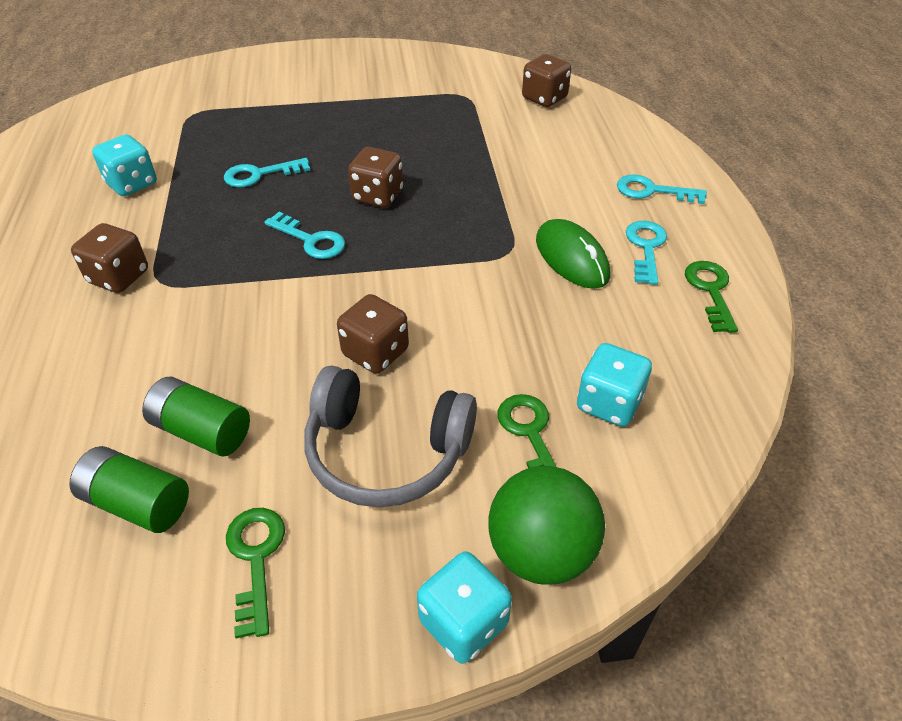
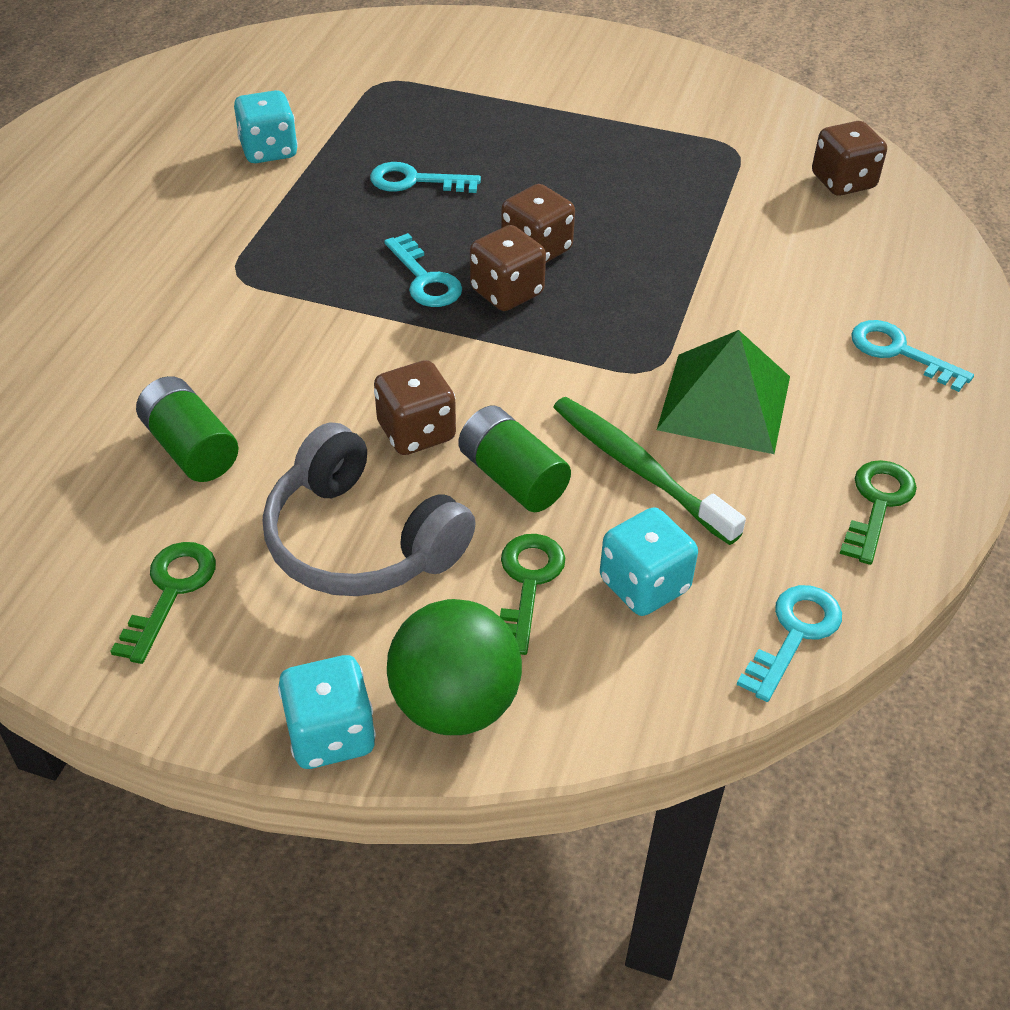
camera: 25 degrees right, 0 degrees up
(119, 277) = (198, 255): brown dice -> brown dice (507, 292)
(137, 503) = (93, 495): green battery -> green battery (512, 478)
(548, 322) = (639, 469): none -> green toothbrush
(571, 258) = (724, 402): green mouse -> green pyramid
(646, 248) = (832, 422): turquoise key -> turquoise key (794, 635)

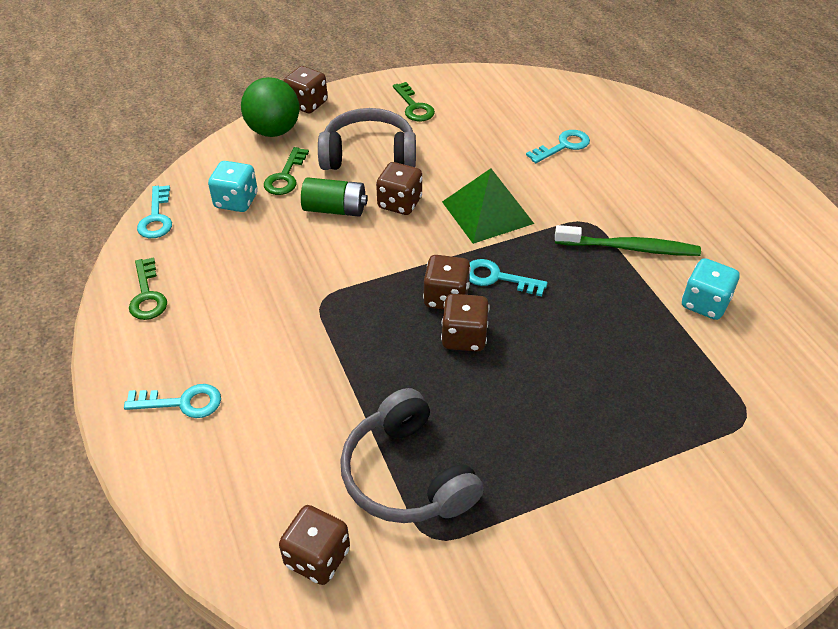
camera: 140 degrees right, 0 degrees up
(191, 448) = (480, 146): green battery -> none
(331, 734) = (307, 104): turquoise dice -> brown dice
(415, 181) = (595, 340): turquoise key -> turquoise key (563, 146)
(527, 584) = (285, 176): green key -> green key turned 45 degrees clockwise
(639, 469) = (281, 245): green toothbrush -> green toothbrush (629, 248)
(715, 188) = (407, 475): none -> grey headphones
(724, 402) = (266, 304): green pyramid -> green pyramid (487, 212)

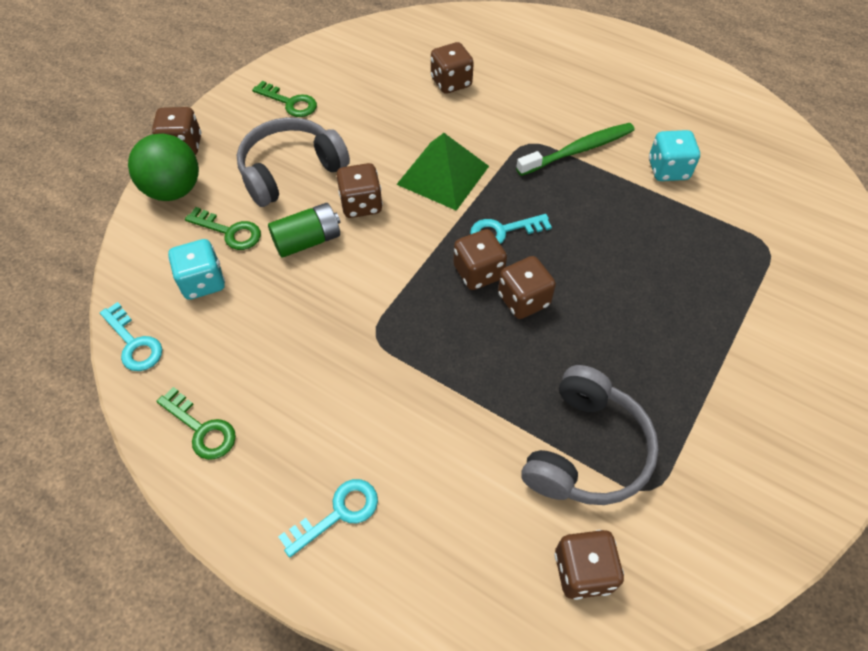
camera: 35 degrees left, 10 degrees up
(285, 176) = (229, 231): green key -> green key turned 45 degrees counterclockwise
(407, 475) = (586, 450): grey headphones -> grey headphones turned 90 degrees counterclockwise
(563, 146) = (451, 82): turquoise key -> brown dice

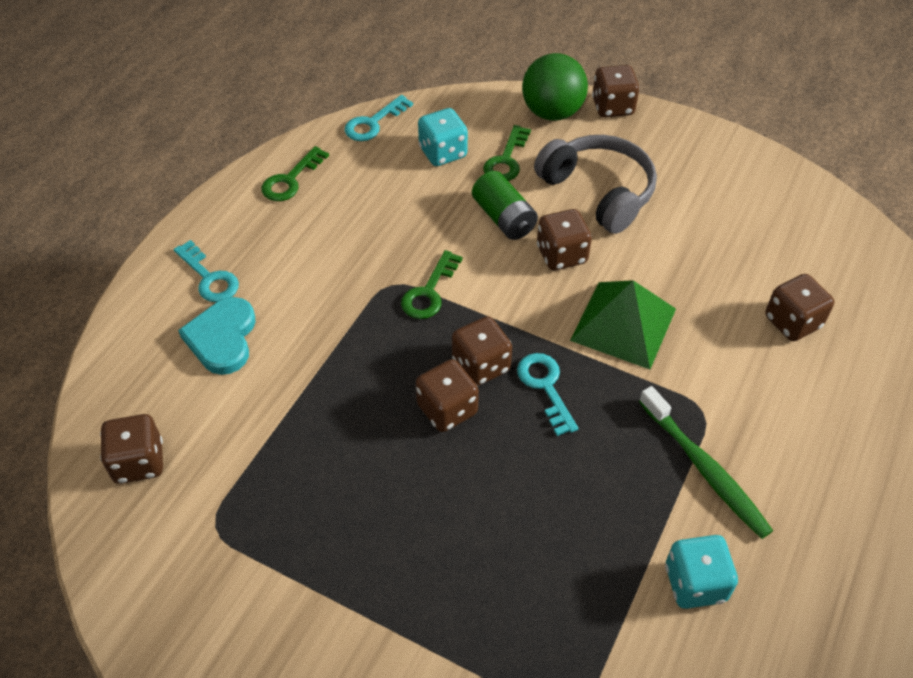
camera: 85 degrees right, 5 degrees down
(290, 102) = (704, 176): green key -> green key (429, 291)
(427, 494) = (222, 338): none -> turquoise heart
(586, 450) = (261, 468): grey headphones -> none

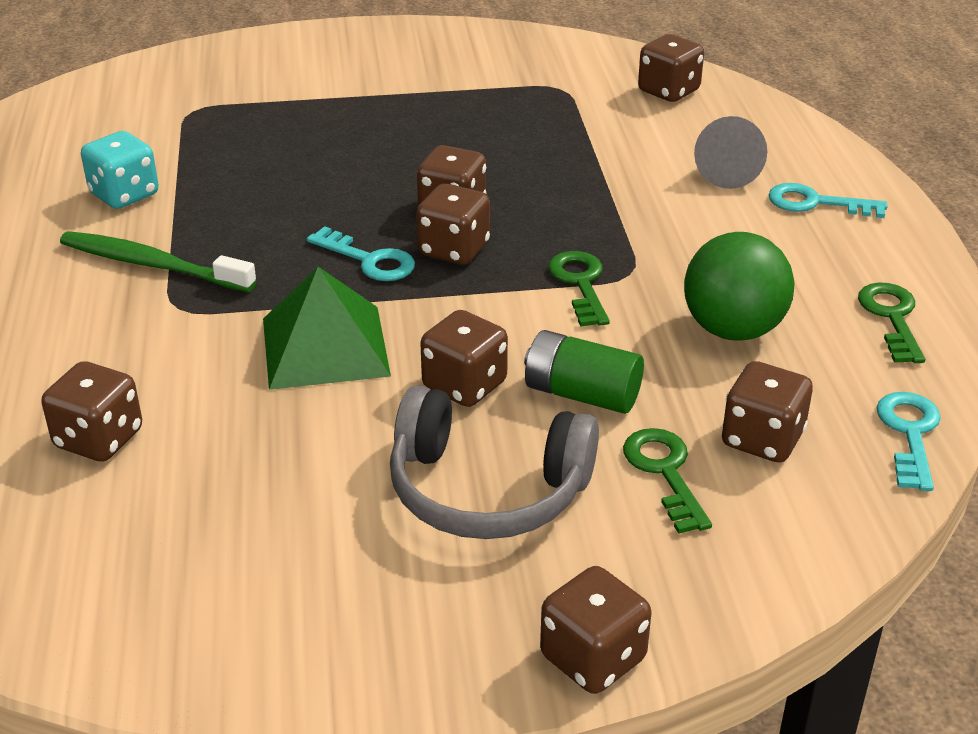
camera: 145 degrees right, 15 degrees down
(222, 338) = (727, 172): turquoise heart -> grey cone
(443, 153) = (762, 439): turquoise dice -> brown dice
(552, 112) = (682, 590): green ball -> green ball (733, 329)

